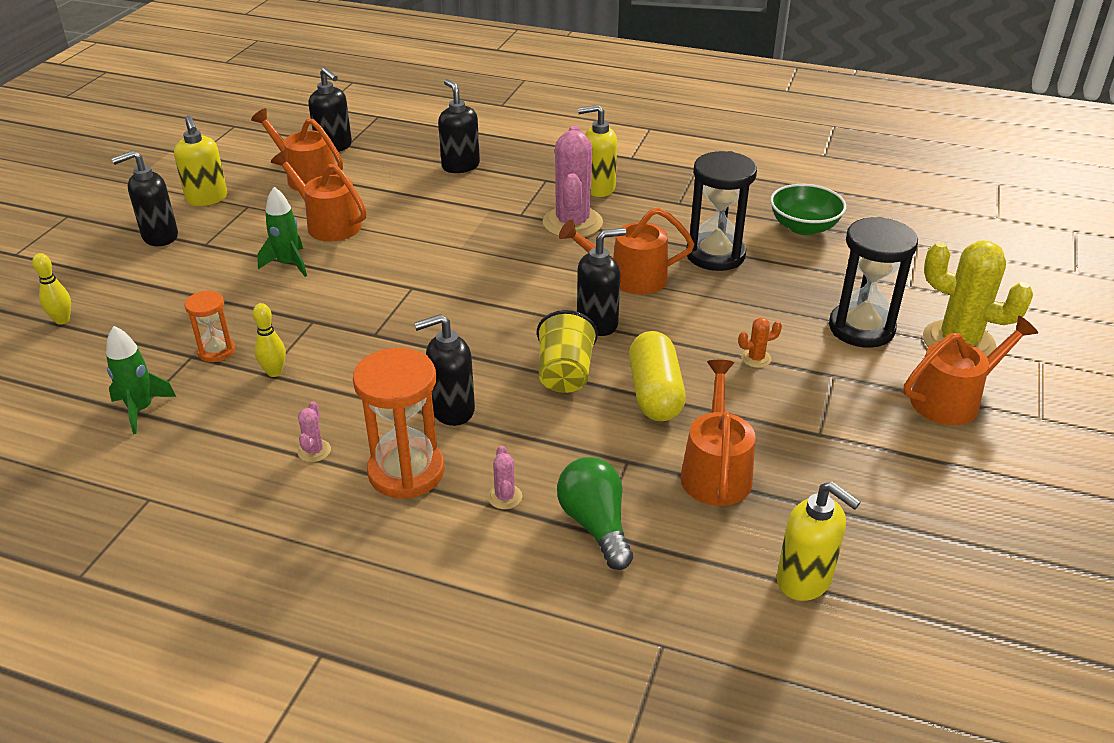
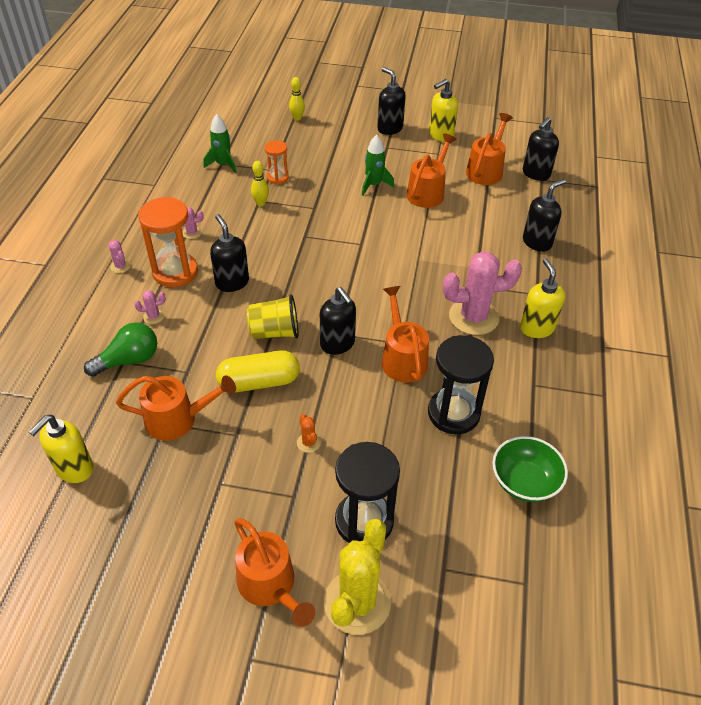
camera: 80 degrees right, 10 degrees up
(367, 541) = (120, 266): none -> pink cactus

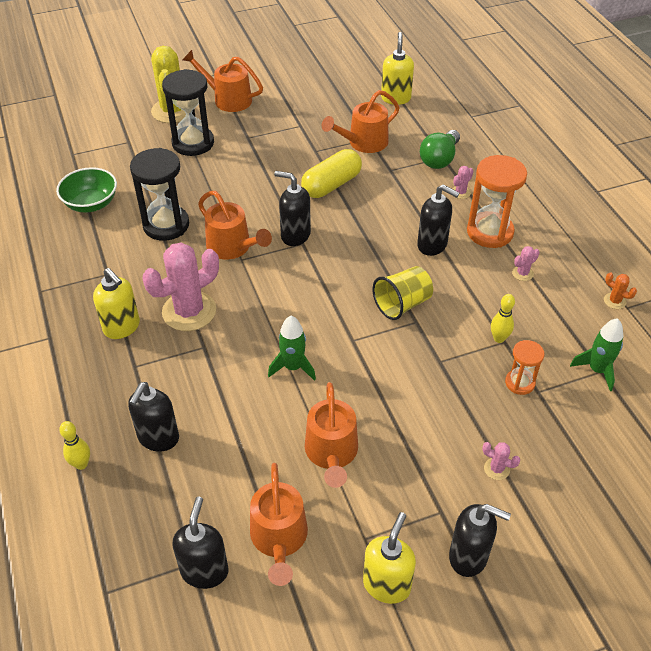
camera: 150 degrees right, 0 degrees up
(120, 266) = (539, 216): pink cactus -> pink cactus (496, 469)
(275, 332) = (354, 222): yellow cup -> yellow cup (402, 304)
(297, 118) = (606, 503): yellow bowling pin -> yellow bowling pin (81, 464)
(308, 443) = (262, 165): orange cactus -> orange cactus (614, 301)
(374, 185) = (403, 430): green rocket -> green rocket (293, 367)

